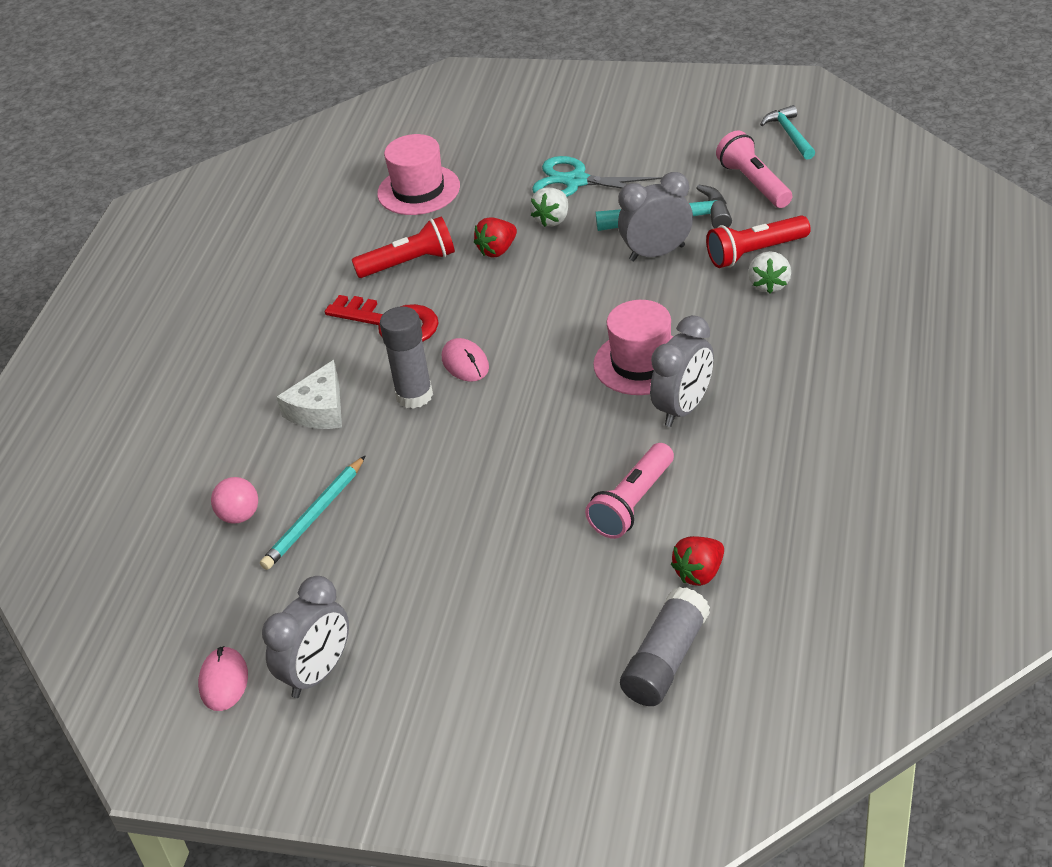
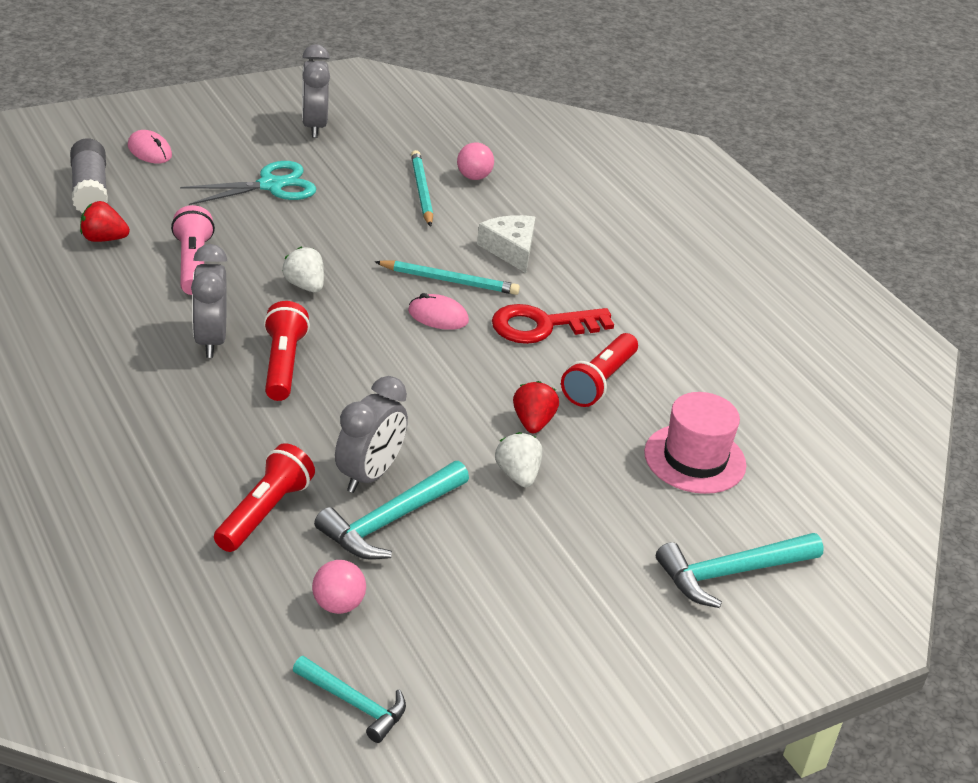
camera: 130 degrees right, 5 degrees down
(223, 681) = (367, 109): pink mouse -> pink mouse (149, 151)
(414, 395) = (449, 281): grey glue stick -> turquoise pencil
(491, 124) = (731, 573): none -> turquoise hammer
(576, 181) = (545, 530): turquoise scissors -> turquoise scissors (271, 185)
(641, 363) = (283, 365): pink hat -> red flashlight
(699, 573) = (103, 239): red strawberry -> red strawberry turned 90 degrees counterclockwise
(754, 183) = (338, 605): pink flashlight -> pink ball
(769, 284) = (220, 480): white strawberry -> white strawberry (305, 286)

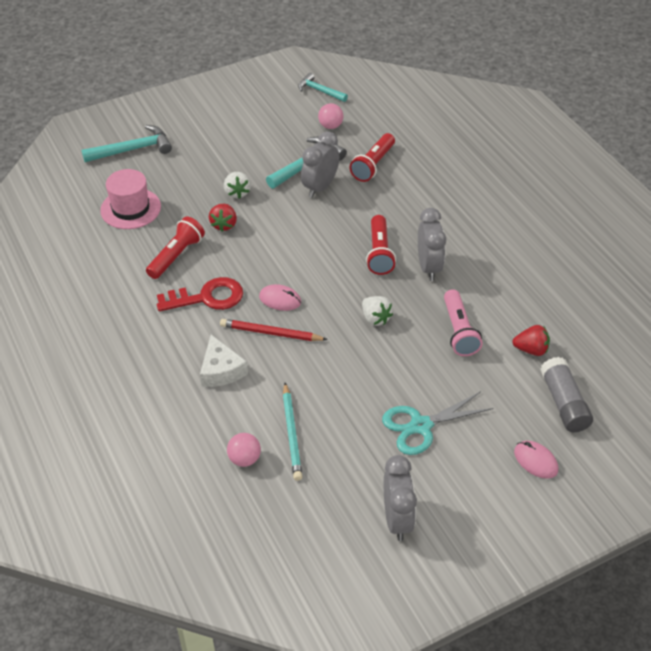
camera: 175 degrees left, 10 degrees up
(449, 281) = (271, 333): turquoise pencil -> red pencil

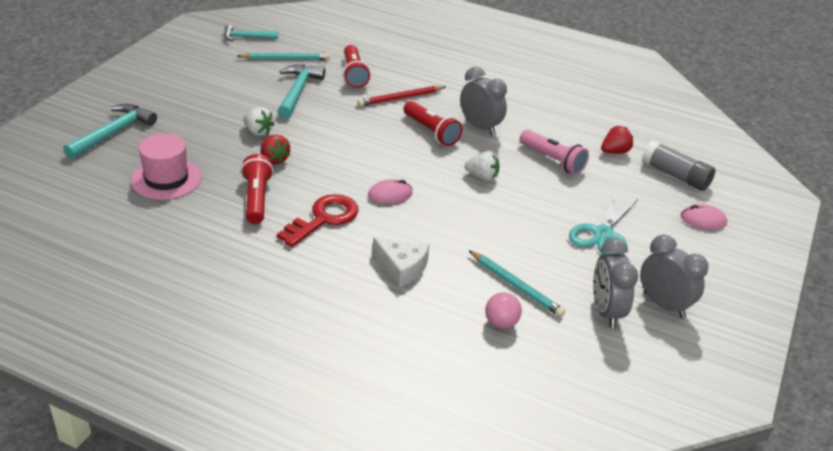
camera: 40 degrees left, 10 degrees down
(271, 333) = (411, 222): red pencil -> red pencil (400, 98)
(320, 187) = (328, 104): grey clock -> grey clock (606, 311)
(330, 126) = (286, 59): pink ball -> turquoise pencil

